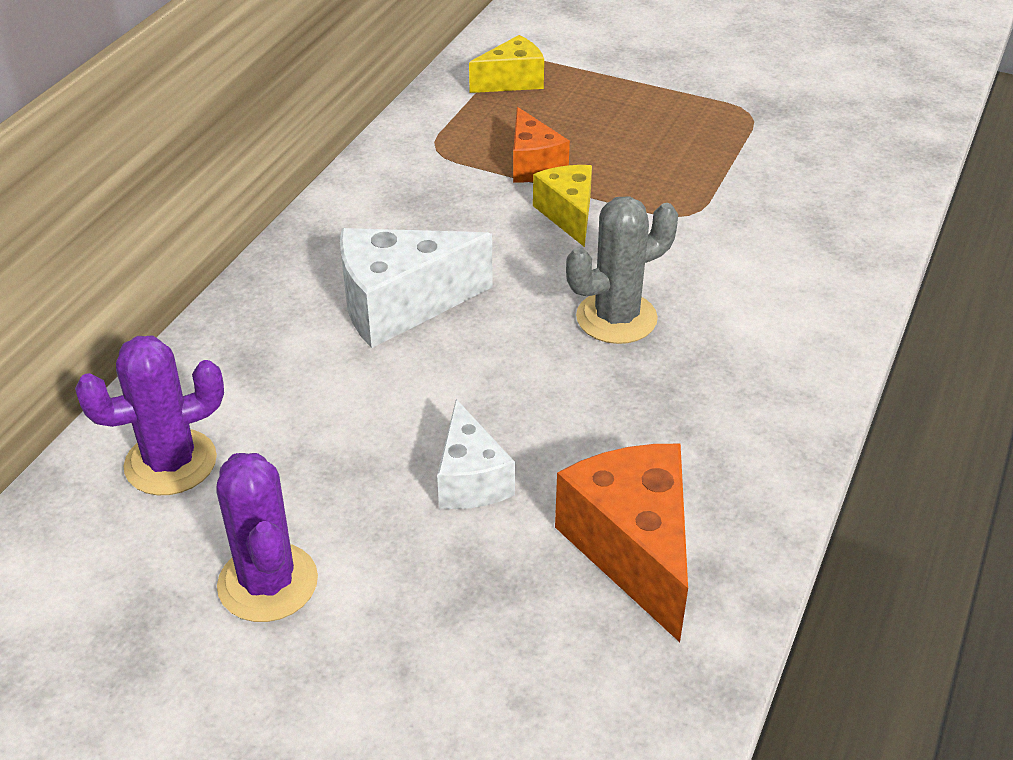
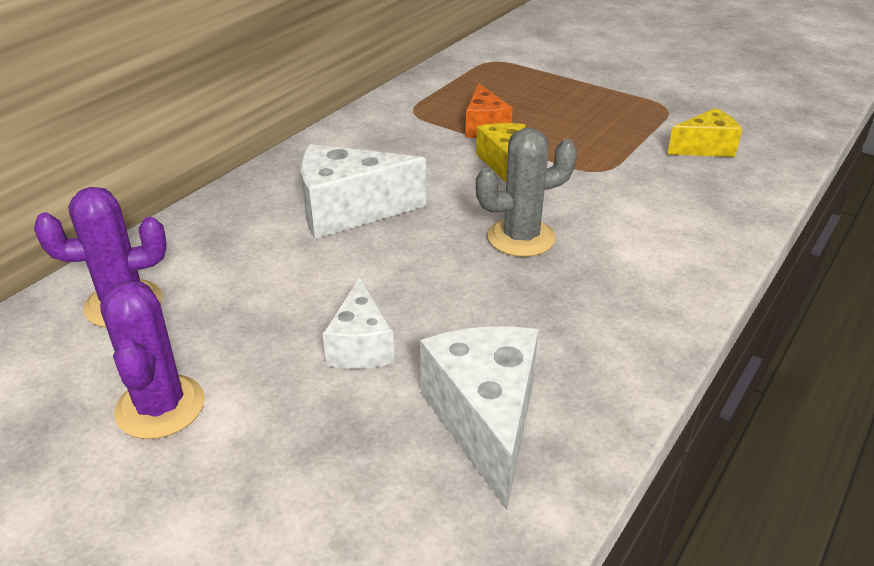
camera: 10 degrees right, 5 degrees down
(512, 81) = (485, 74): yellow cheese -> yellow cheese (705, 148)
(633, 549) = (485, 421): orange cheese -> white cheese

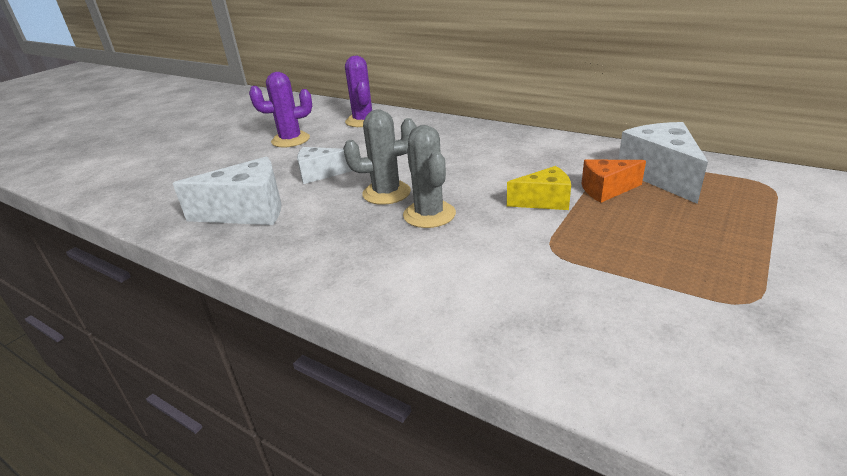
camera: 90 degrees right, 5 degrees down
(348, 211) = (453, 155): white cheese -> white cheese (660, 175)
(453, 271) = (386, 193): none -> grey cactus
(705, 148) = (645, 326): yellow cheese -> none

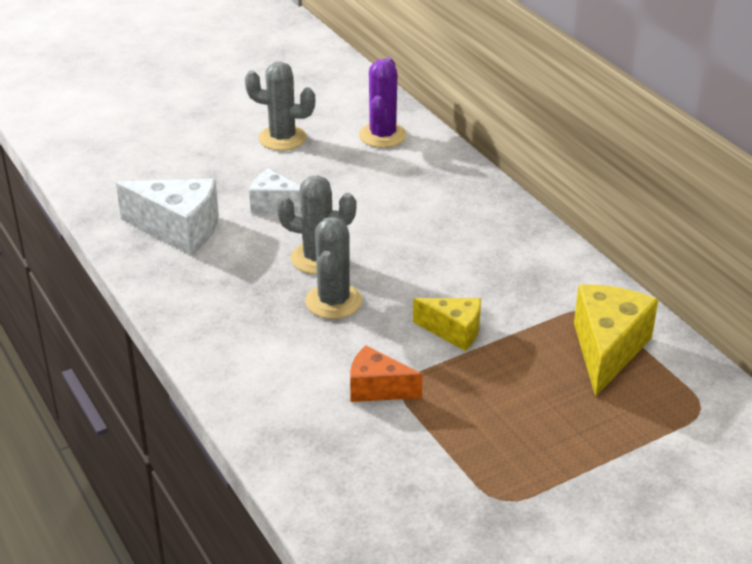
camera: 25 degrees right, 5 degrees up
(290, 140) = (282, 138): purple cactus -> grey cactus
(606, 190) = (529, 344): orange cheese -> orange cheese (377, 389)
(660, 175) = (607, 350): white cheese -> yellow cheese

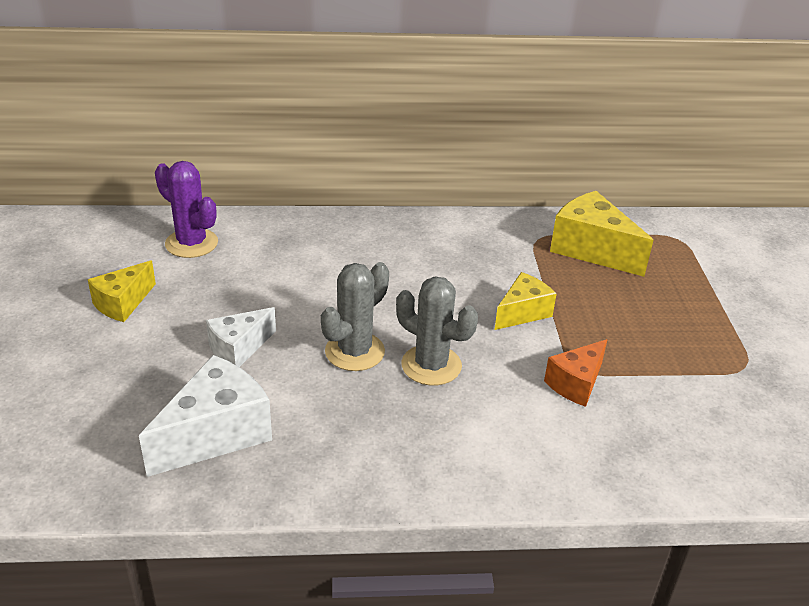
camera: 65 degrees left, 0 degrees up
(282, 138) = (123, 303): grey cactus -> yellow cheese

